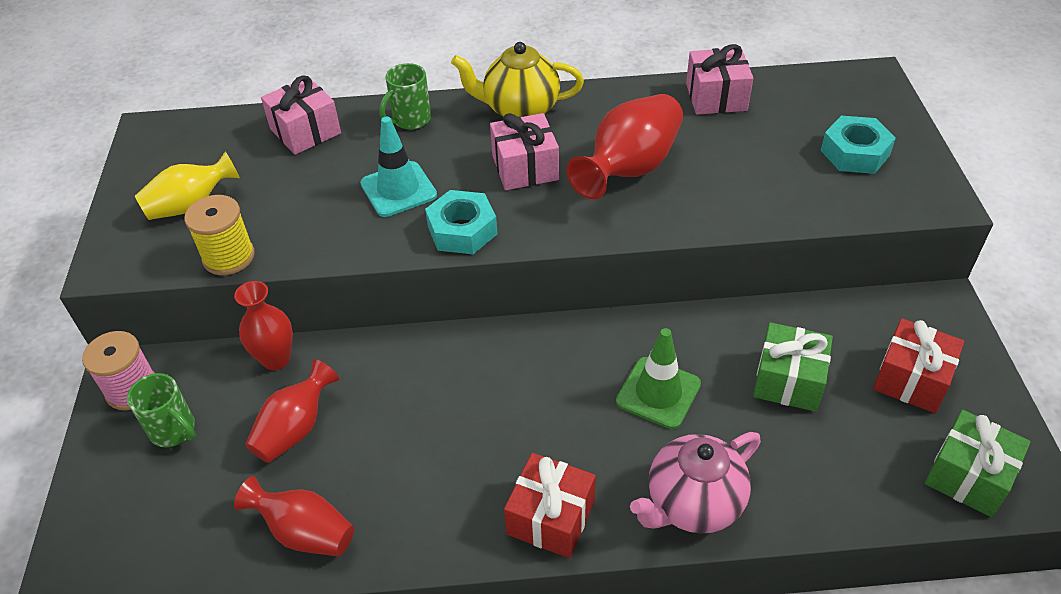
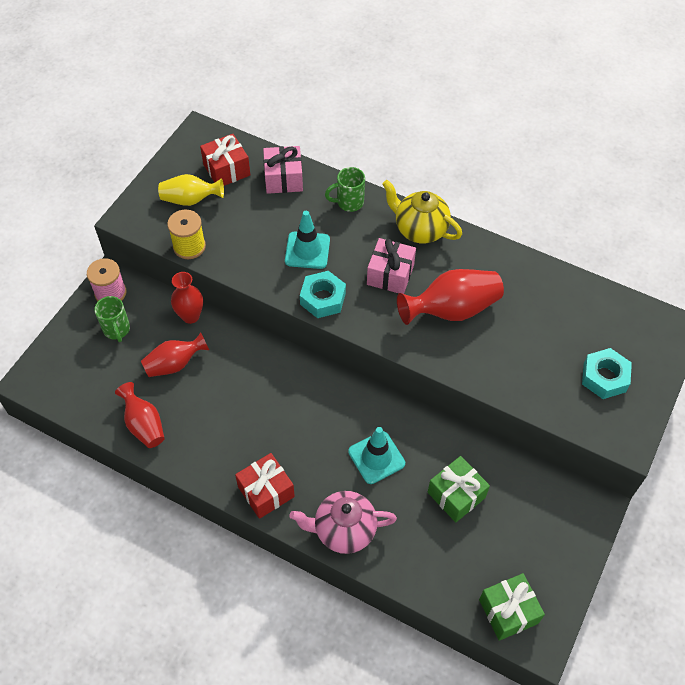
camera: 30 degrees right, 10 degrees up
(658, 393) = (376, 457): green traffic cone -> turquoise traffic cone
(716, 97) = (551, 286): pink gift -> none
(911, 379) = (530, 538): red gift -> red gift (226, 170)

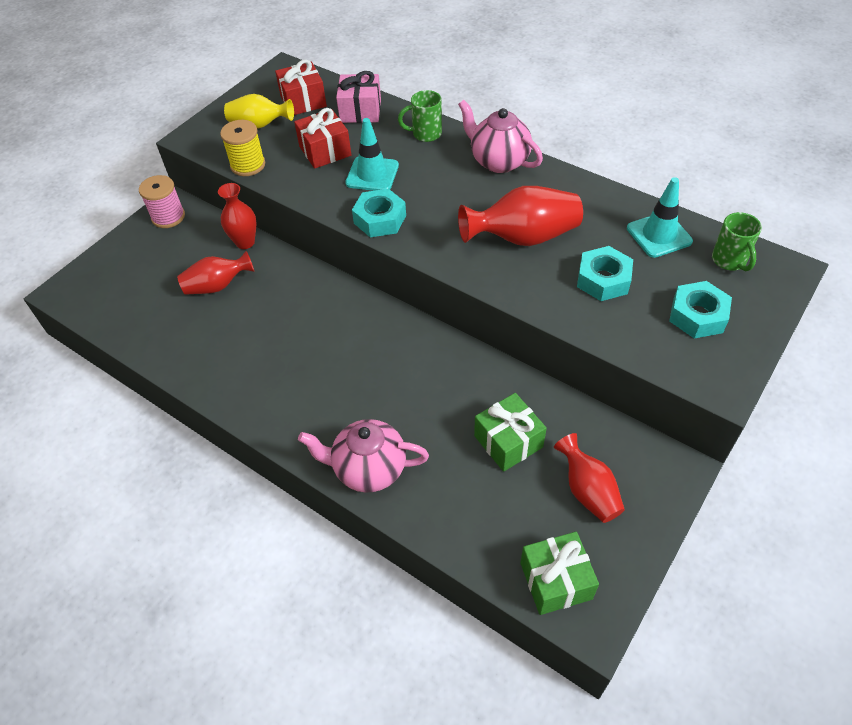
camera: 10 degrees right, 5 degrees down
(117, 330) = (165, 250): green mug -> green mug (729, 261)
(144, 425) = (170, 342): red vase -> red vase (587, 490)
(266, 491) = (287, 420): red gift -> red gift (325, 151)
(376, 457) = (420, 394): turquoise traffic cone -> turquoise traffic cone (659, 235)
(390, 274) = (459, 201): pink gift -> none
(419, 229) = (498, 161): yellow teapot -> pink teapot
(524, 348) = (603, 280): none -> turquoise nut

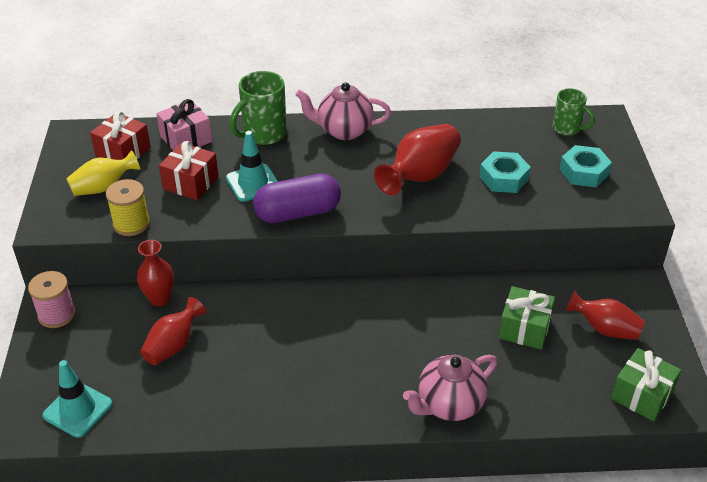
camera: 40 degrees left, 10 degrees down
(380, 219) = (298, 213): turquoise nut -> purple capsule
(425, 134) = (263, 134): green mug -> green mug, size x1.54
(659, 235) = (508, 132): turquoise traffic cone -> turquoise traffic cone (78, 410)

